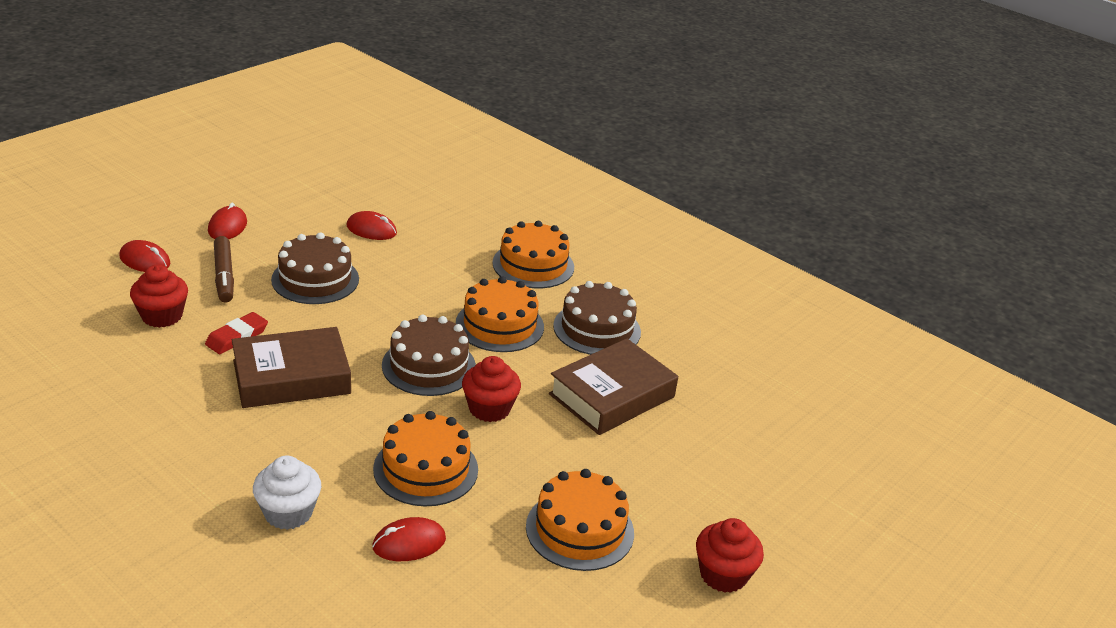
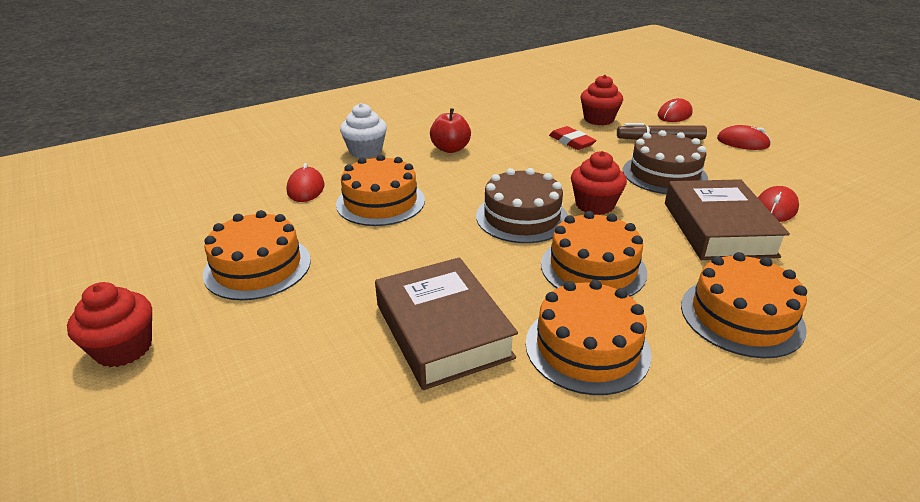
camera: 110 degrees right, 0 degrees up
(270, 433) = (450, 149): none -> red apple
(291, 377) = (516, 158): brown book -> brown book (718, 229)
(489, 409) = (447, 242): red cupcake -> red cupcake (594, 205)
(597, 329) = (587, 347): brown cake -> orange cake

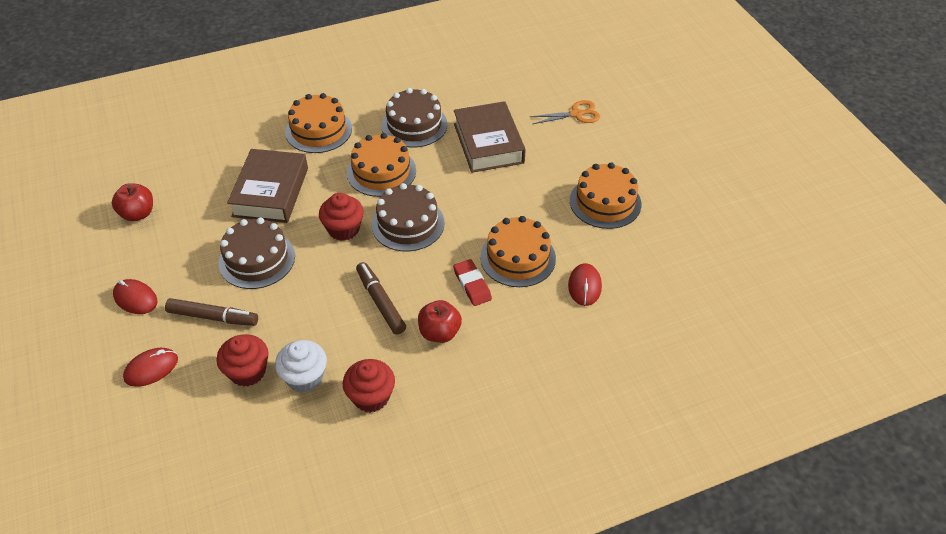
camera: 170 degrees left, 15 degrees up
(124, 348) = (665, 155): red cupcake -> red cupcake (371, 397)
(270, 416) = (576, 114): none -> orange scissors
(365, 151) = (529, 342): white cupcake -> white cupcake (304, 377)
(515, 160) = (380, 302): none -> brown marker
(571, 141) = (307, 327): red eraser -> red eraser (472, 285)
(587, 347) = (414, 125): orange cake -> brown cake
(775, 208) = (207, 206): red mouse -> none
(841, 194) = (138, 214): none -> red apple

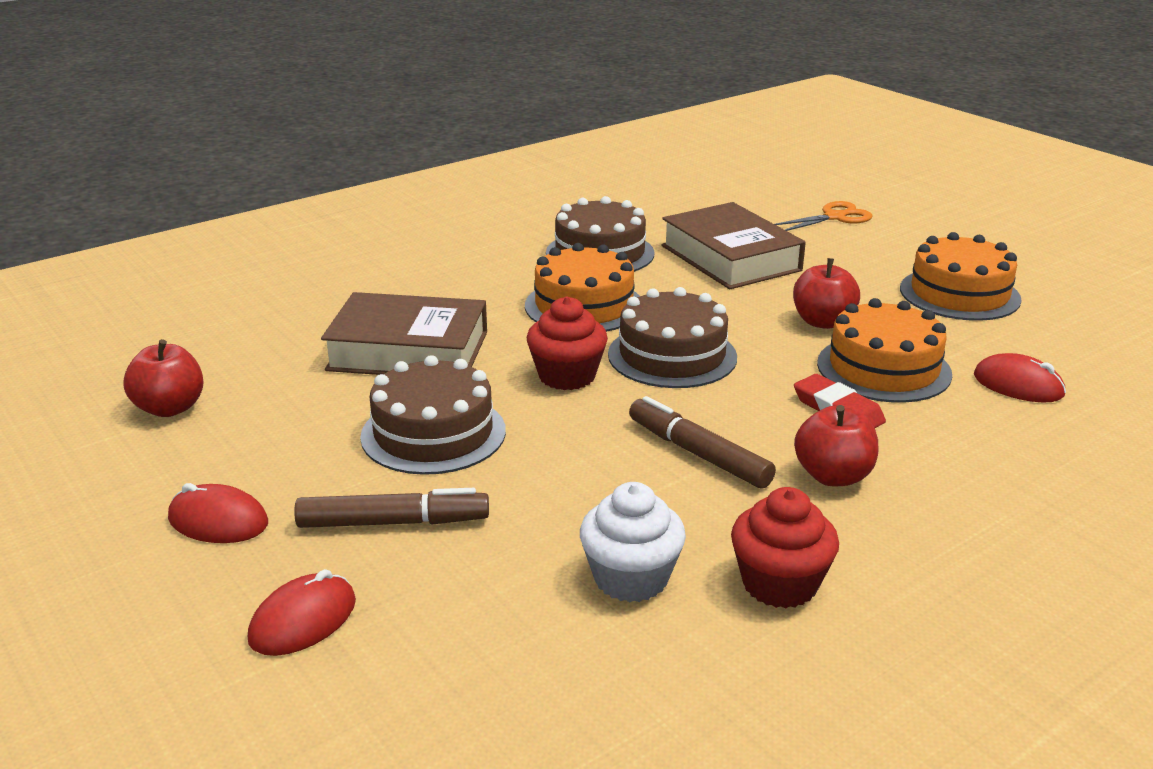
camera: 15 degrees left, 20 degrees down
(247, 371) = (511, 590): red cupcake -> none
(271, 192) = (408, 351): brown book -> brown book turned 75 degrees counterclockwise
(318, 130) = (447, 275): orange cake -> none
(508, 211) = (822, 322): none -> red apple
(584, 286) = (1018, 385): red mouse -> red mouse turned 45 degrees counterclockwise

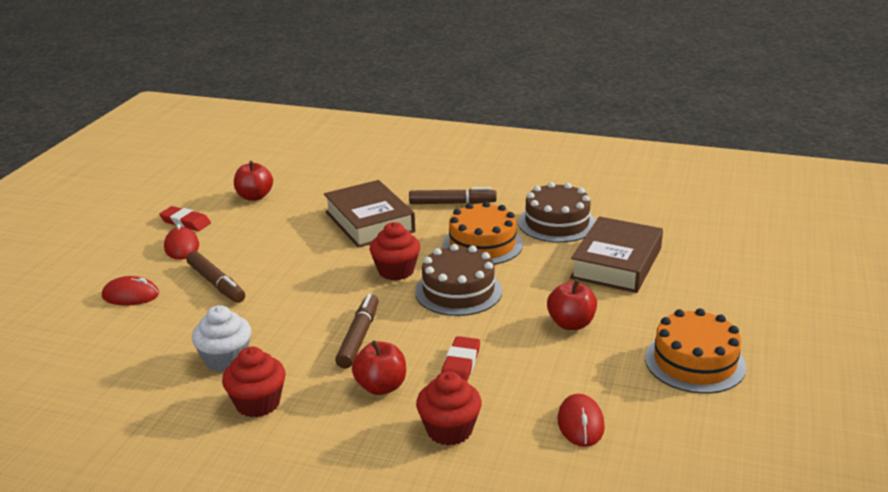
camera: 55 degrees right, 0 degrees up
(138, 493) = (185, 222): none -> red eraser
(433, 433) = (299, 261): brown cake -> none
(453, 287) = (452, 203): none -> brown marker
(834, 217) = (747, 276): orange scissors -> none
(883, 368) = (535, 365): orange cake -> none
(968, 462) = (449, 430): none -> red cupcake

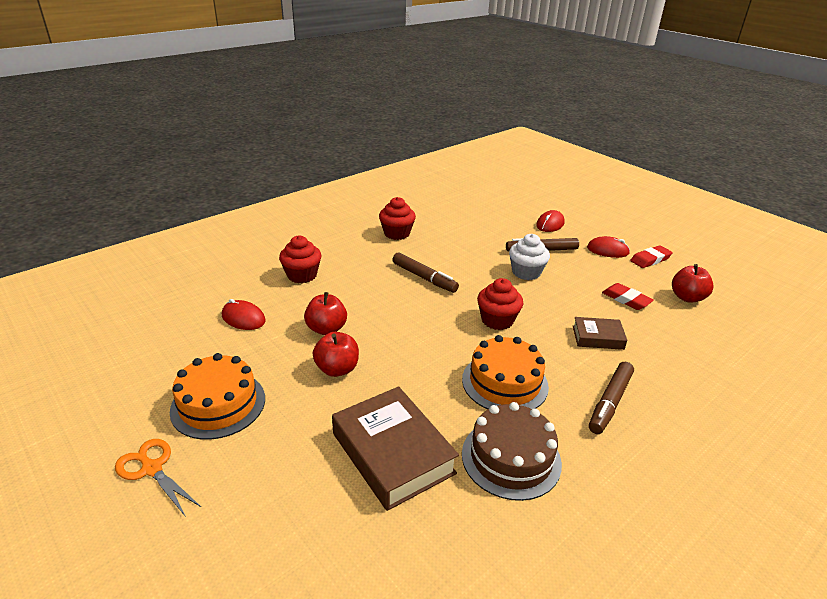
camera: 120 degrees right, 5 degrees up
(226, 359) = (448, 235): white cupcake -> white cupcake (526, 272)
(369, 222) = (597, 337): brown book -> brown book, size x0.54
(381, 387) = (365, 269): red apple -> red apple (326, 329)
(458, 291) = (439, 336): brown cake -> none
(460, 365) = (351, 301): red eraser -> red eraser (626, 299)
(785, 353) = (152, 469): none -> orange scissors

